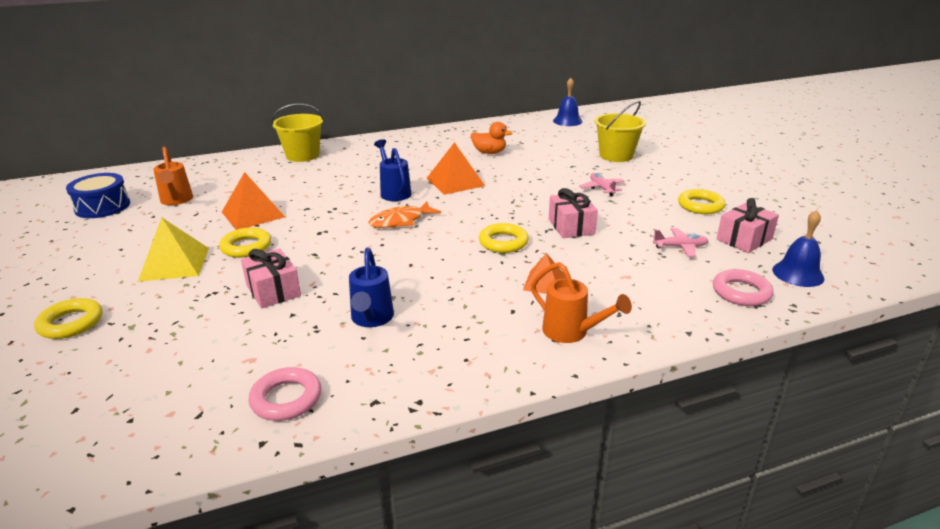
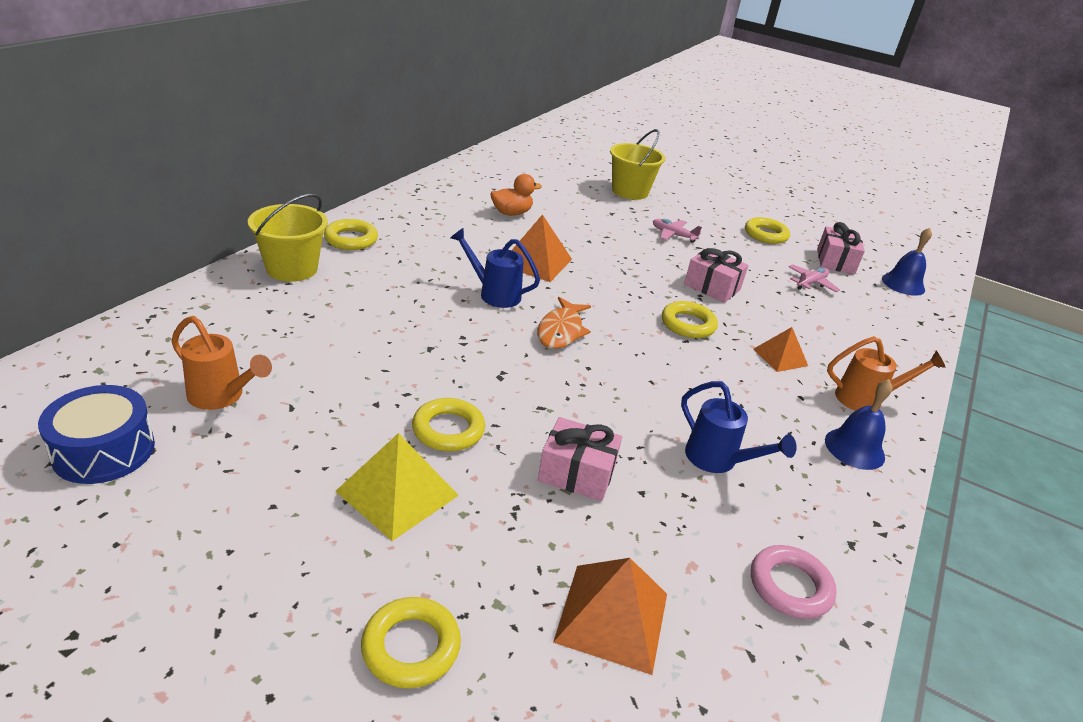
camera: 45 degrees left, 5 degrees up
(253, 214) = (376, 380): orange pyramid -> orange pyramid (612, 617)
(359, 148) = (351, 239): none -> yellow ring
(567, 121) = (526, 154): blue bell -> blue bell (854, 448)
(741, 292) = (899, 314): pink ring -> none

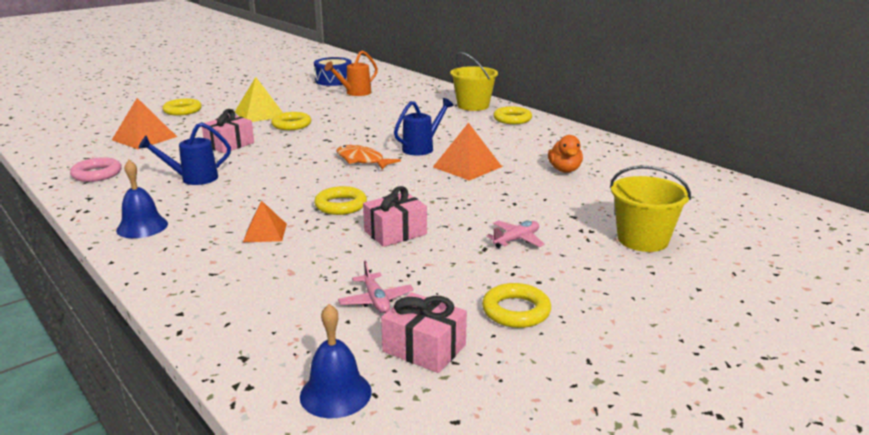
camera: 115 degrees right, 10 degrees down
(865, 399) = (177, 253): orange watering can -> none

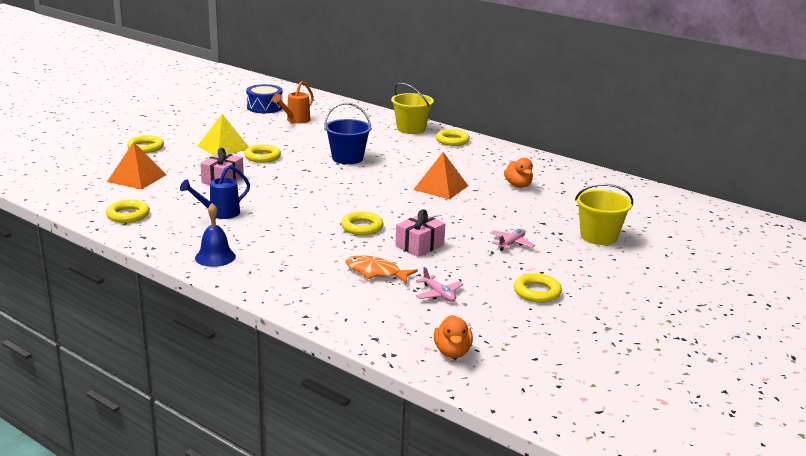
camera: 15 degrees left, 0 degrees up
(97, 174) = (128, 215): pink ring -> yellow ring
(265, 233) = (319, 253): orange pyramid -> none
(335, 393) = (452, 352): blue bell -> orange duck
(362, 160) = (351, 187): orange fish -> orange fish (376, 272)
(381, 131) = (347, 158): none -> blue bucket
(422, 148) = (393, 173): blue watering can -> none
(424, 348) = (491, 321): pink gift -> none

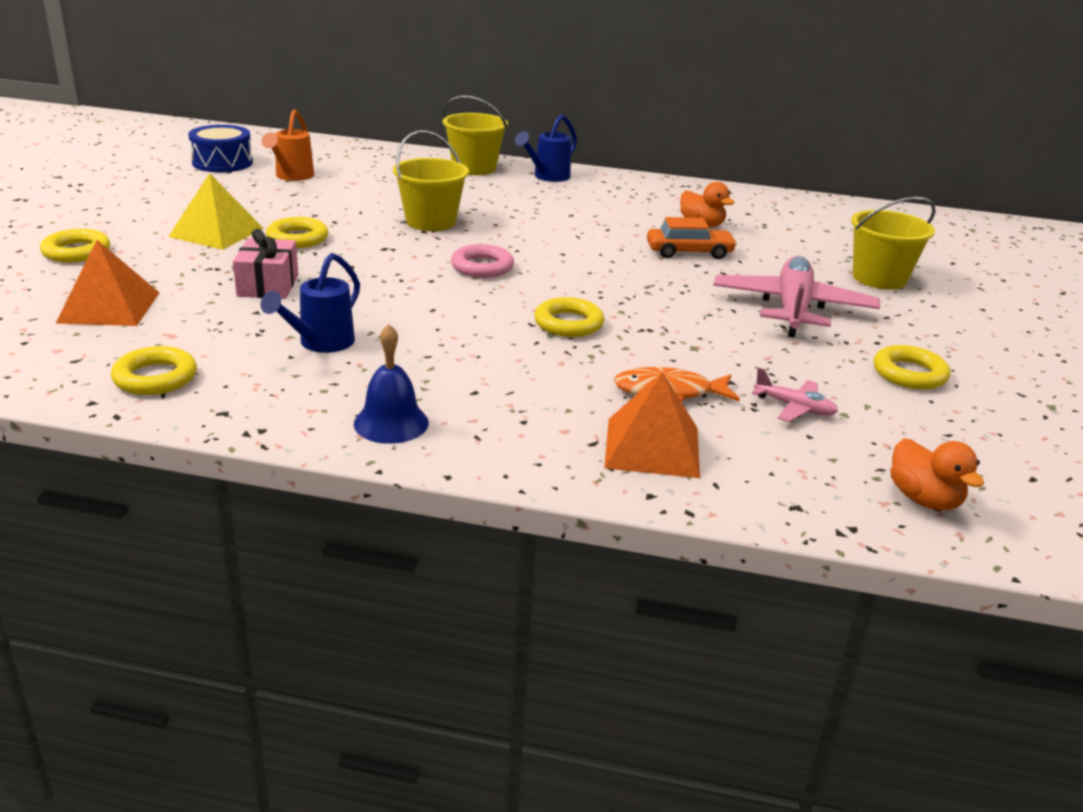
camera: 25 degrees left, 5 degrees up
(347, 158) = (431, 222): blue bucket -> yellow bucket
(348, 188) = (482, 267): none -> pink ring
(419, 245) = (680, 336): pink gift -> none
(441, 187) = (608, 244): orange pyramid -> orange pyramid (652, 447)
(452, 141) = (547, 177): yellow ring -> blue watering can
(487, 200) = (689, 252): none -> orange car
(511, 244) = (792, 309): pink plane -> pink plane, size x2.16

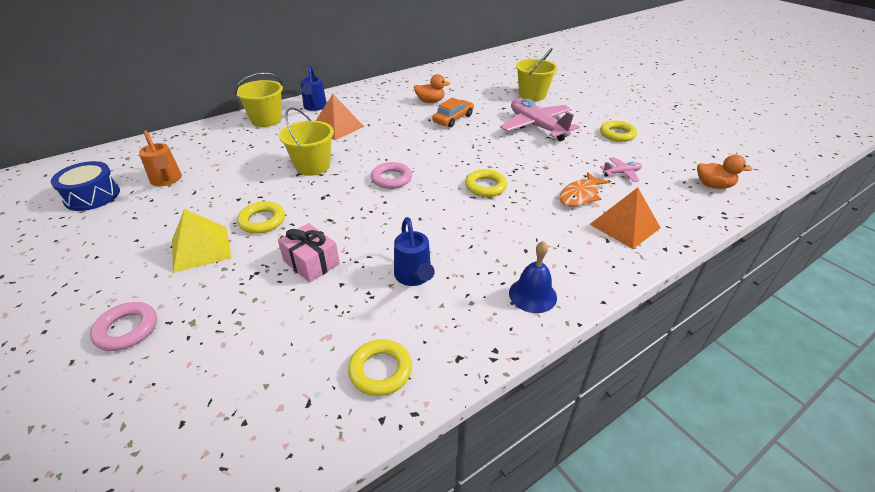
camera: 45 degrees left, 10 degrees up
(76, 252) = (127, 329): yellow ring -> pink ring
(109, 307) = (246, 350): orange pyramid -> orange pyramid (337, 127)

